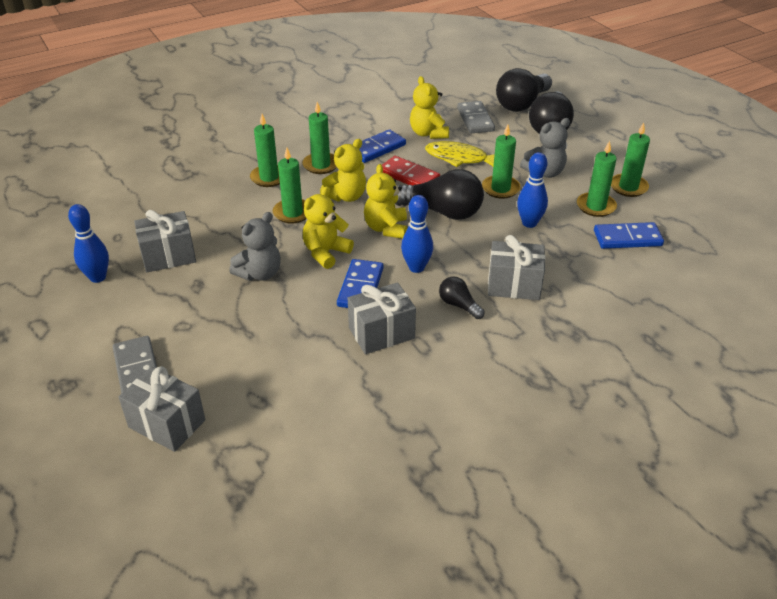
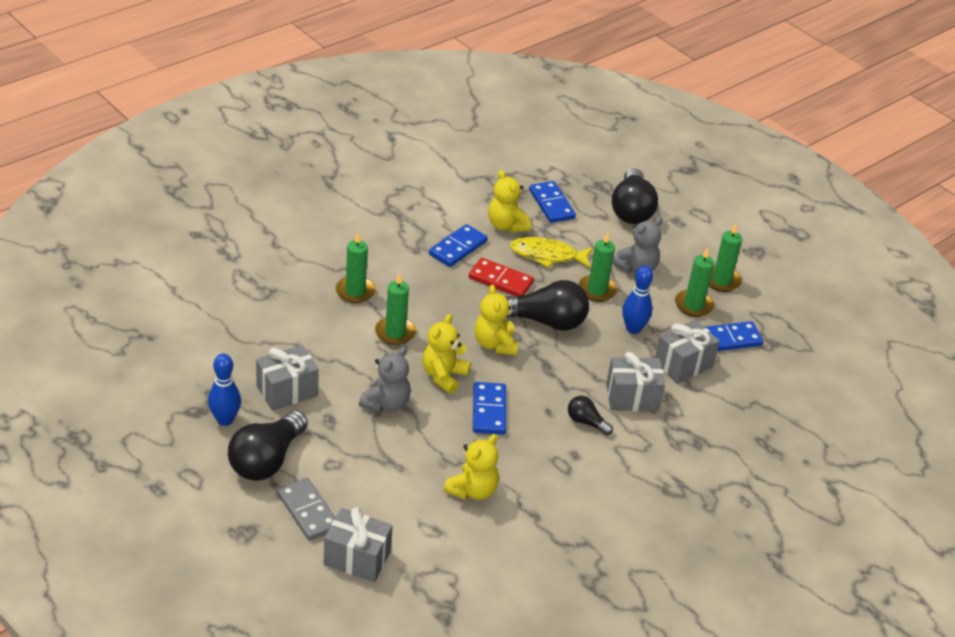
camera: 15 degrees left, 0 degrees up
(321, 165) = (405, 272): green candle -> none
(346, 196) = (443, 309): yellow teddy bear -> yellow teddy bear (472, 490)
(381, 333) = (522, 456): grey gift -> grey gift (683, 364)
(416, 267) = (536, 386): blue bowling pin -> none
(475, 119) = (552, 204): grey domino -> blue domino
(522, 104) = (596, 180): black light bulb -> black light bulb (267, 460)

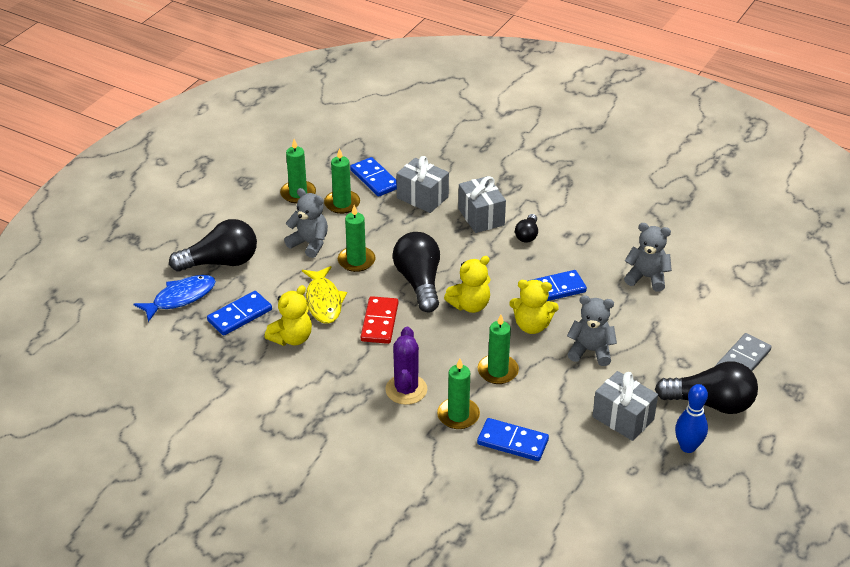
camera: 105 degrees left, 0 degrees up
(357, 558) = (763, 320): grey gift -> none
(404, 271) = (406, 389): none -> purple cactus
(457, 248) = (347, 362): blue domino -> blue domino (512, 442)
(472, 490) = (647, 277): yellow teddy bear -> grey teddy bear
(591, 178) = (180, 298): none -> blue fish
(633, 329) = (395, 231): blue bowling pin -> none

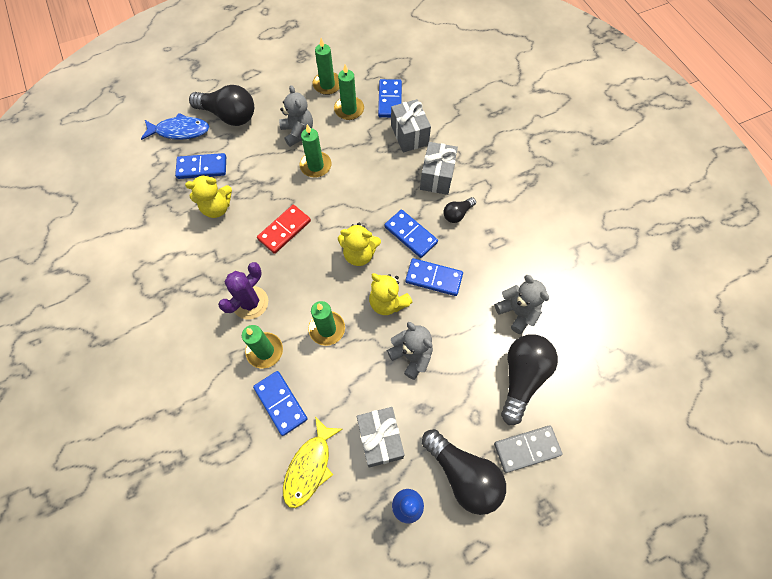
camera: 35 degrees right, 25 degrees up
(323, 301) = (264, 188): yellow fish -> yellow fish (310, 467)
(419, 282) = (342, 211): black light bulb -> black light bulb (521, 377)
(501, 269) = (410, 235): none -> blue domino

